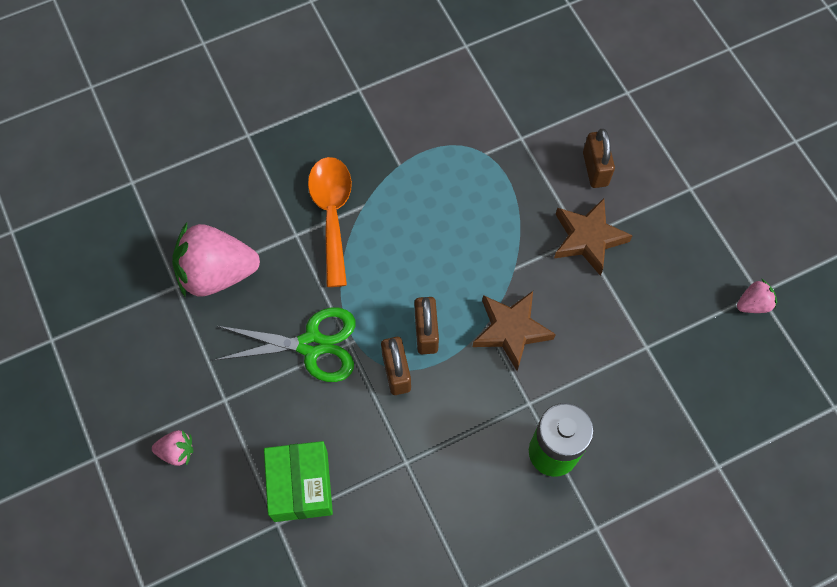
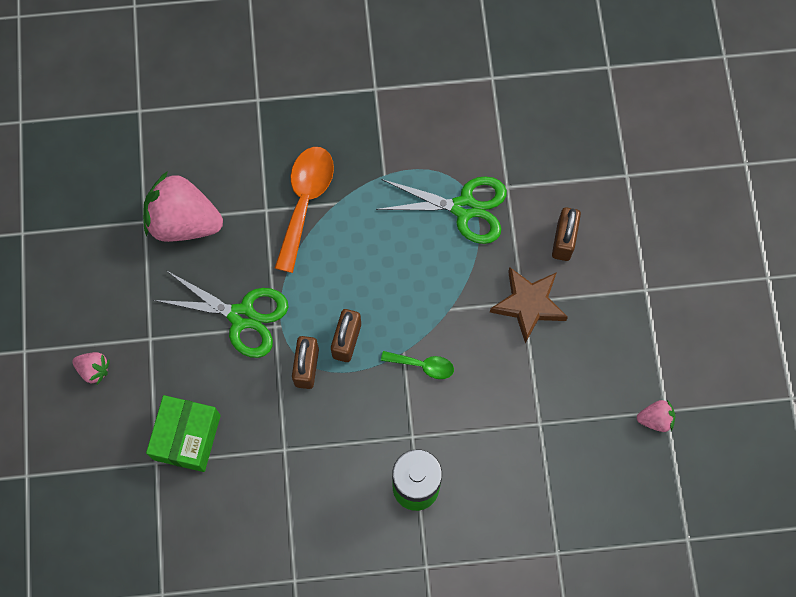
camera: 20 degrees right, 5 degrees up
(489, 170) = (464, 208): none -> green scissors
(511, 330) = (423, 365): brown star -> green spoon

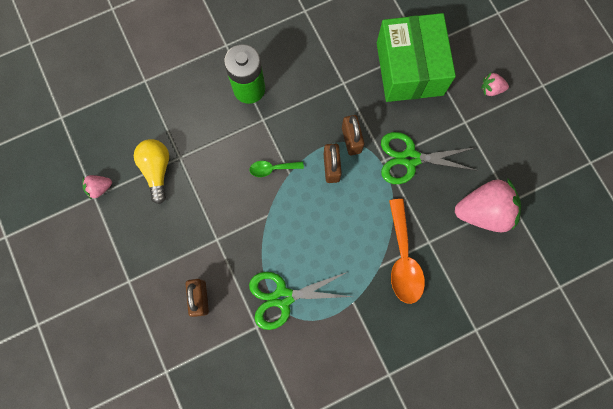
camera: 160 degrees right, 5 degrees up
(187, 437) = (409, 69): green box -> green box, size x1.58
(528, 305) = (212, 238): brown star -> none
(573, 417) = (157, 170): none -> yellow light bulb

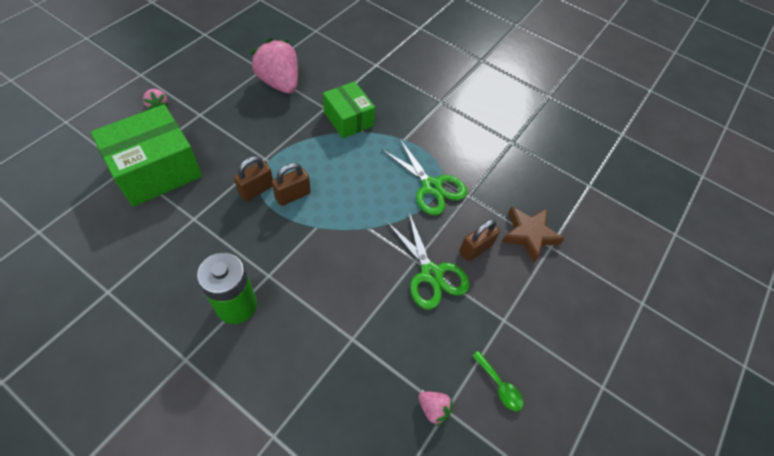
camera: 125 degrees left, 20 degrees down
(157, 170) = (378, 355): yellow light bulb -> none
(187, 359) = (529, 234): none -> brown star
(272, 169) = (319, 243): green spoon -> green spoon (499, 386)
(403, 259) = (348, 119): orange spoon -> green box
(410, 158) = (254, 141): green scissors -> green scissors (431, 274)

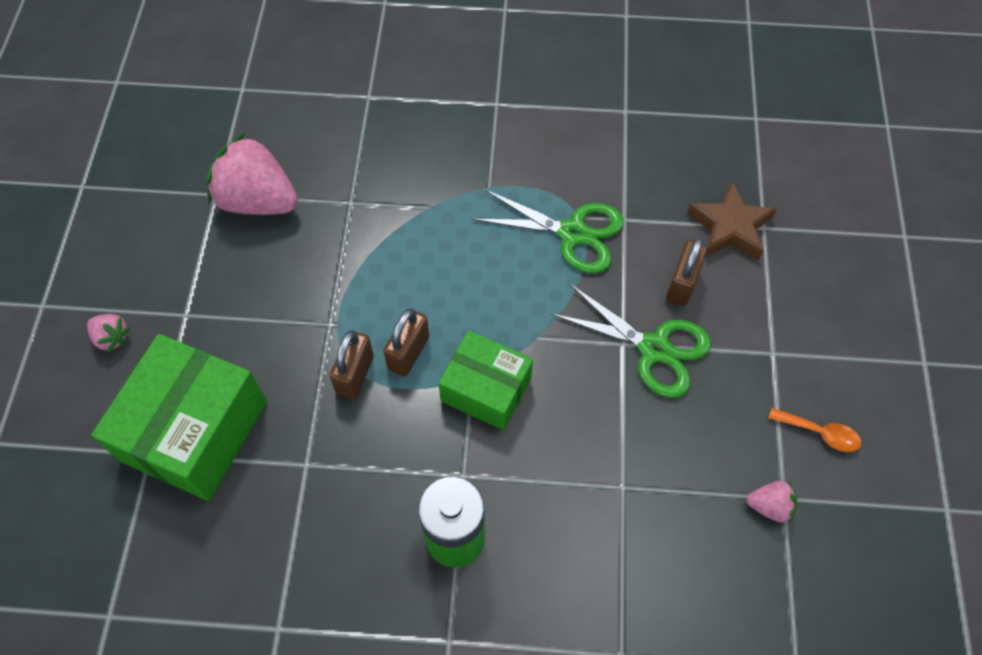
camera: 25 degrees left, 5 degrees up
(348, 119) = (395, 200): green box -> green box (486, 389)
(499, 386) = (820, 433): green spoon -> orange spoon

